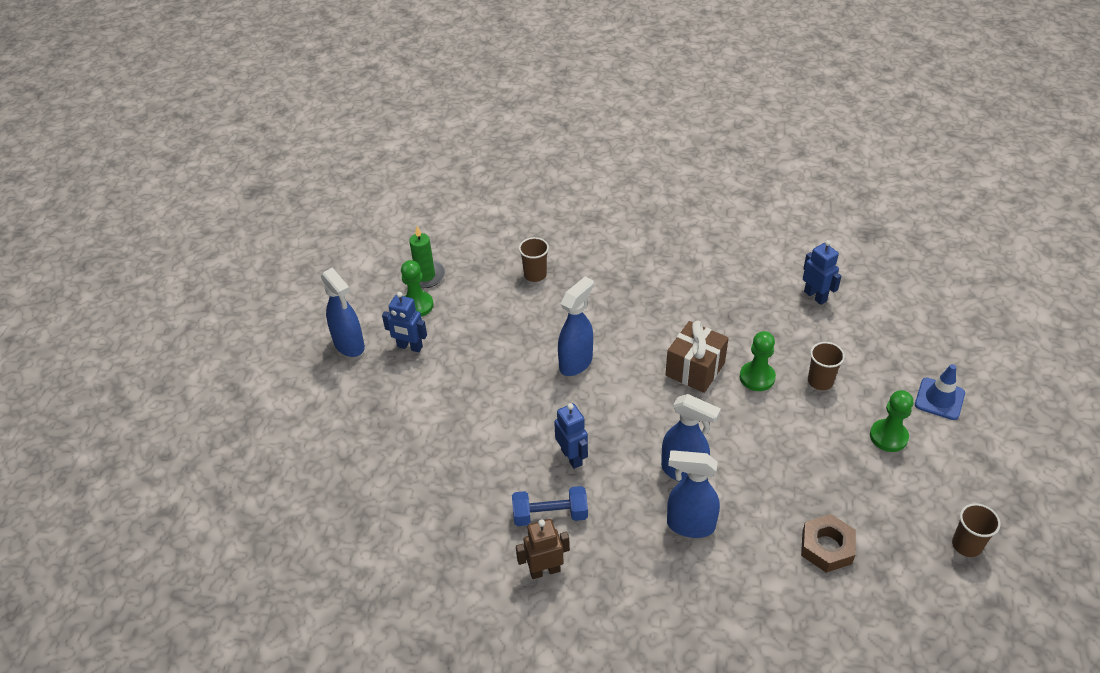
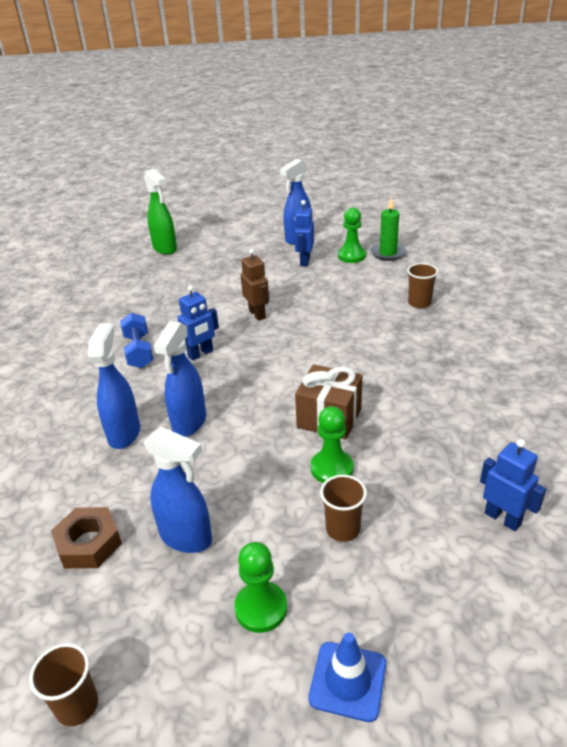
camera: 80 degrees right, 10 degrees down
(303, 486) = (165, 249): none -> green spray bottle
(544, 570) = (84, 356): brown robot -> brown robot (257, 314)
(576, 363) = (313, 341): blue spray bottle -> blue spray bottle (186, 538)
(815, 296) = (503, 518): blue robot -> blue robot turned 90 degrees counterclockwise

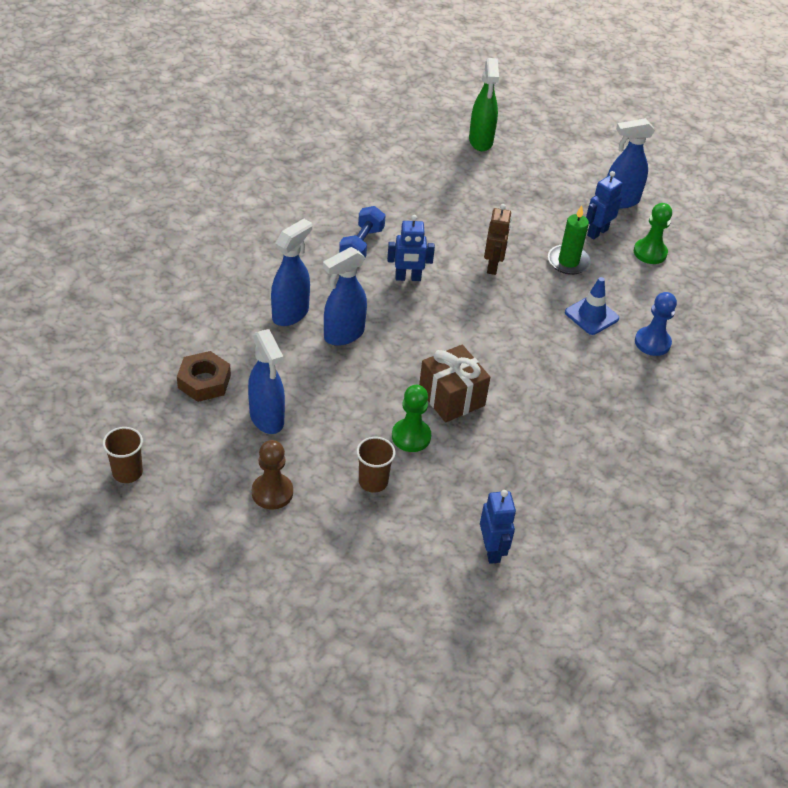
camera: 30 degrees right, 10 degrees up
(261, 608) = (272, 492): green pawn -> brown pawn
(348, 681) = (283, 565): blue traffic cone -> blue traffic cone (591, 315)
(388, 253) = (690, 270): green candle -> green candle (568, 262)
(419, 303) = (652, 342): brown cup -> blue pawn

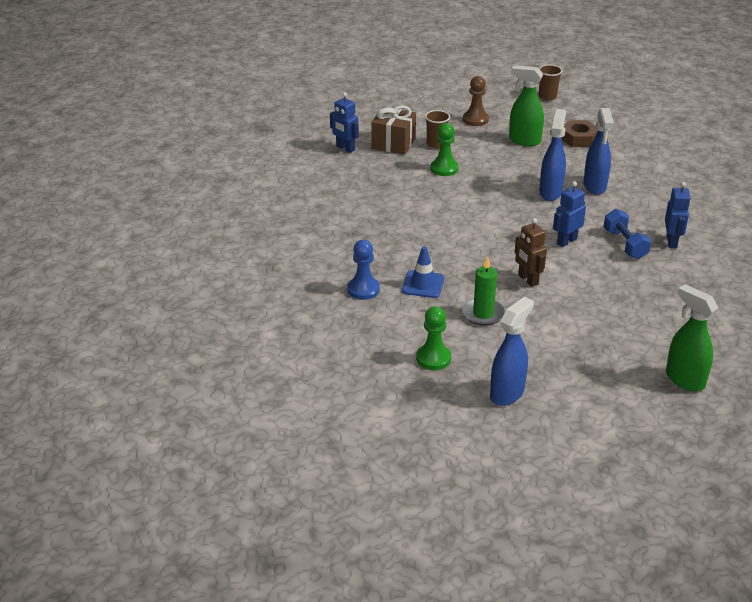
camera: 145 degrees right, 10 degrees down
(267, 419) = (524, 141): blue spray bottle -> green spray bottle
(451, 397) = (448, 195): brown gift -> brown gift (393, 144)
(597, 232) = (491, 351): blue robot -> blue robot (672, 242)

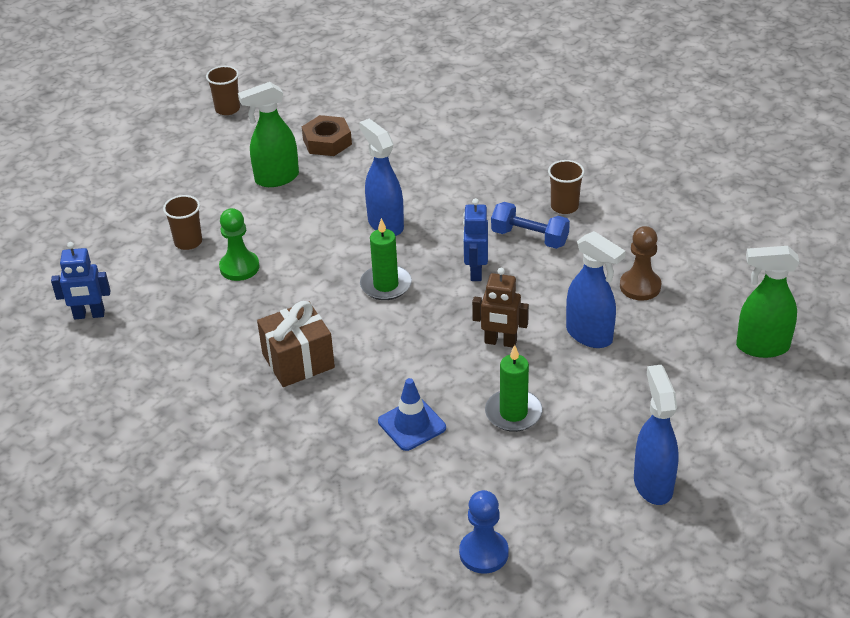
camera: 45 degrees left, 5 degrees up
(363, 289) = (361, 478): blue pawn -> blue pawn (483, 553)
(393, 144) = (138, 272): brown gift -> brown gift (298, 361)
(433, 358) = (539, 502): green pawn -> none
(475, 119) = (189, 184): brown pawn -> brown pawn (640, 286)
(506, 219) = (386, 285): none -> green candle
(594, 186) = (417, 189): blue spray bottle -> blue spray bottle (589, 335)
(672, 242) = (564, 206): blue robot -> brown cup

